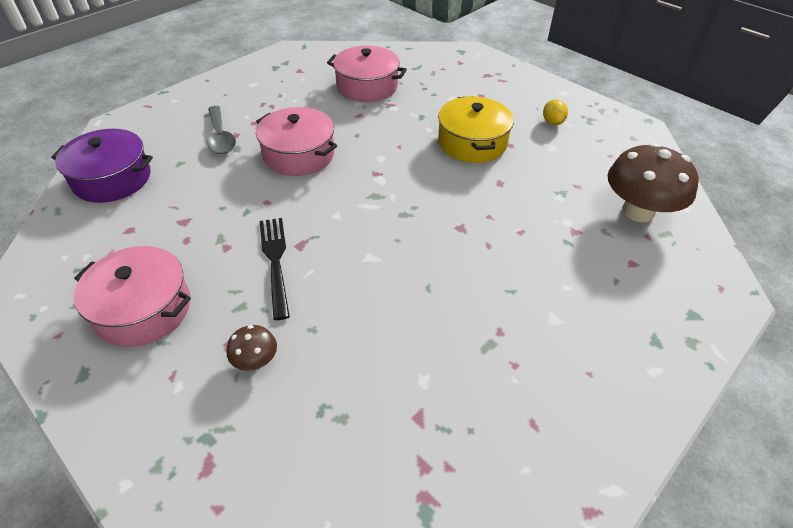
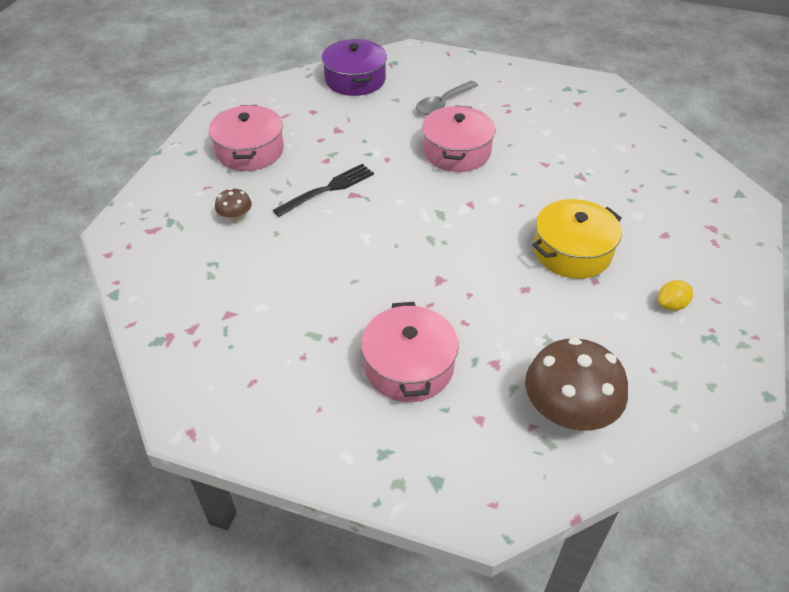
camera: 65 degrees right, 0 degrees up
(367, 86) = (596, 152): pink pot -> pink pot (409, 366)

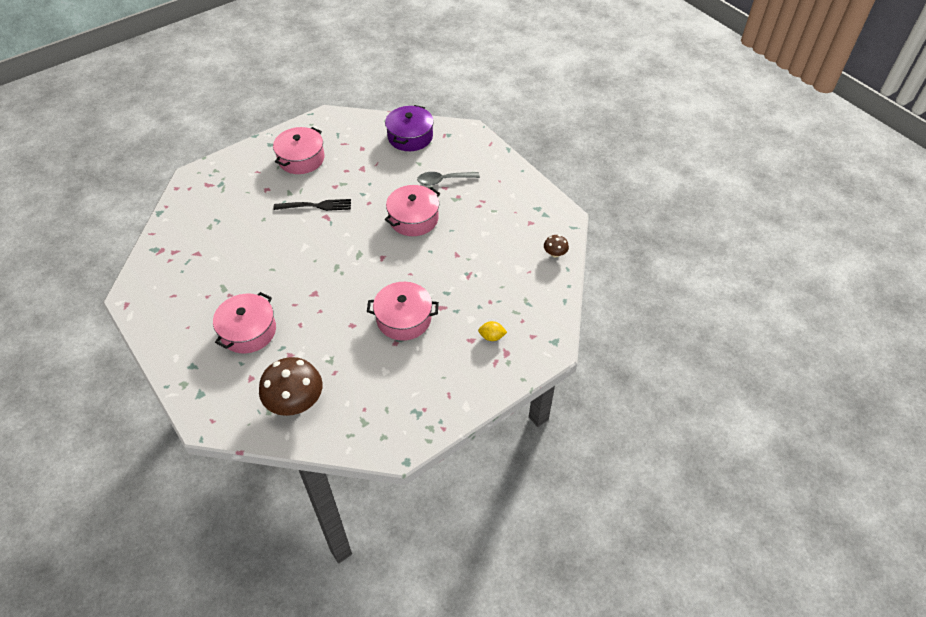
camera: 35 degrees right, 5 degrees up
(235, 217) = (253, 198): brown mushroom -> brown mushroom (555, 253)
(572, 251) = (404, 319): yellow pot -> pink pot
(671, 305) = (419, 382): yellow lemon -> yellow lemon (492, 337)

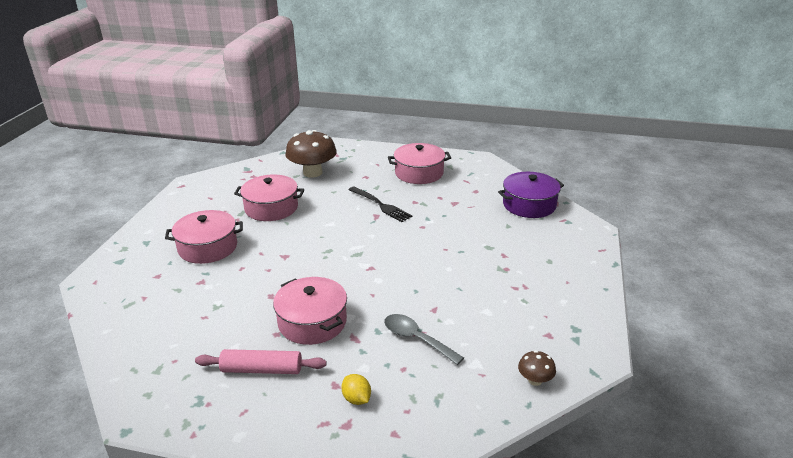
camera: 50 degrees right, 20 degrees down
(295, 402) = (150, 313): brown mushroom -> brown mushroom (312, 172)
(413, 218) = (440, 259): pink pot -> pink pot (271, 208)
(421, 367) = (262, 369): none -> pink rolling pin
(443, 180) = (511, 249): grey spoon -> grey spoon (416, 339)

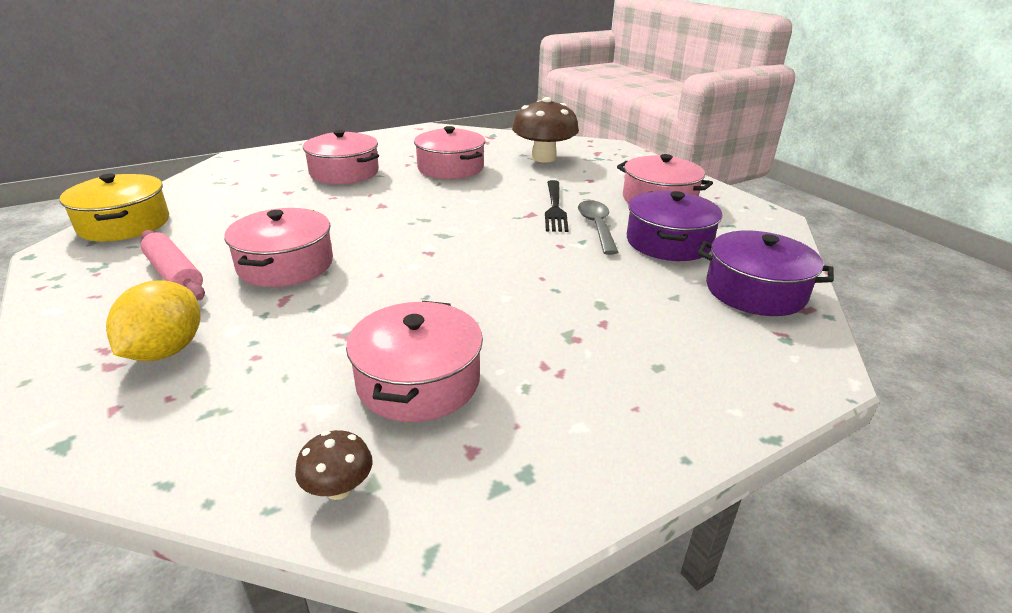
camera: 45 degrees right, 0 degrees up
(138, 370) = (124, 224): none -> yellow pot
(356, 399) = (166, 351): yellow lemon -> yellow lemon, size x1.80
(416, 339) = (327, 339): grey spoon -> grey spoon (596, 227)
(462, 197) = (668, 242): none -> purple pot
(486, 326) = (418, 381): none -> pink pot

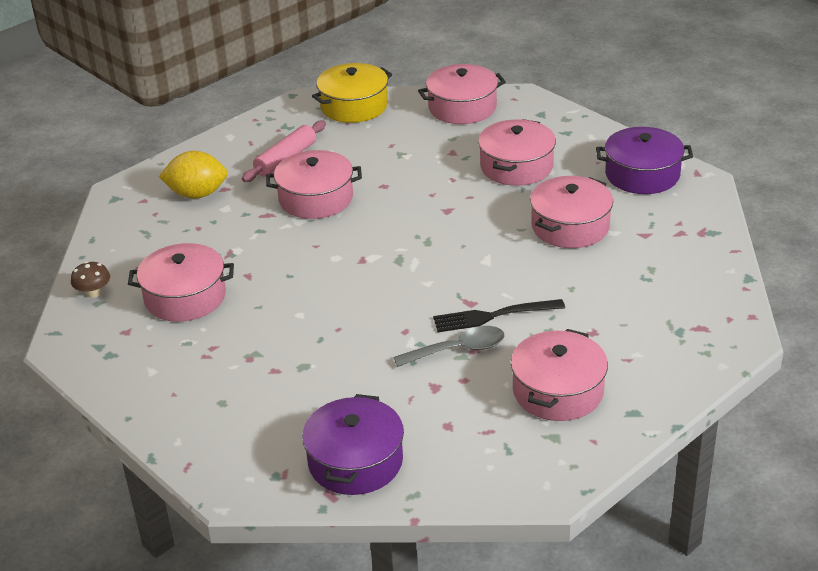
camera: 80 degrees right, 5 degrees up
(217, 178) = (462, 107): none -> pink pot
(543, 158) = (648, 286): brown mushroom -> none
(668, 242) = (441, 402): purple pot -> purple pot (642, 174)

